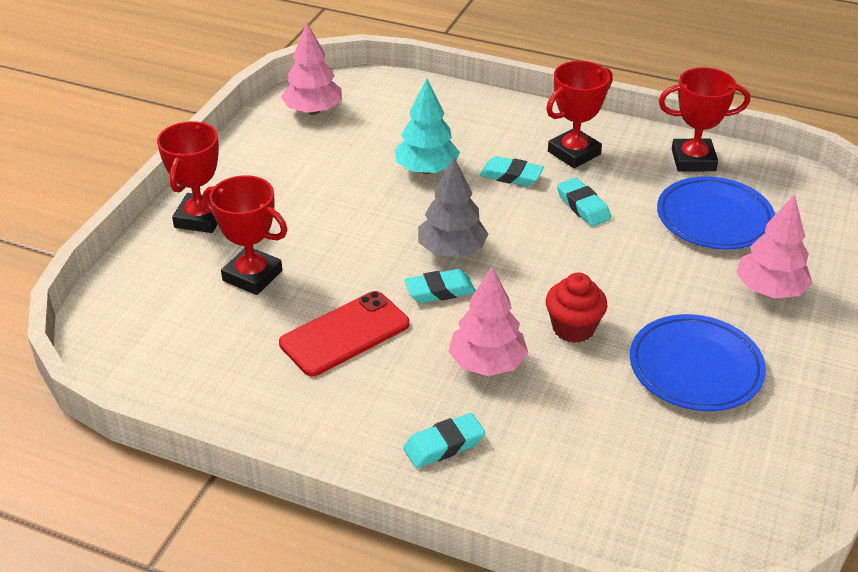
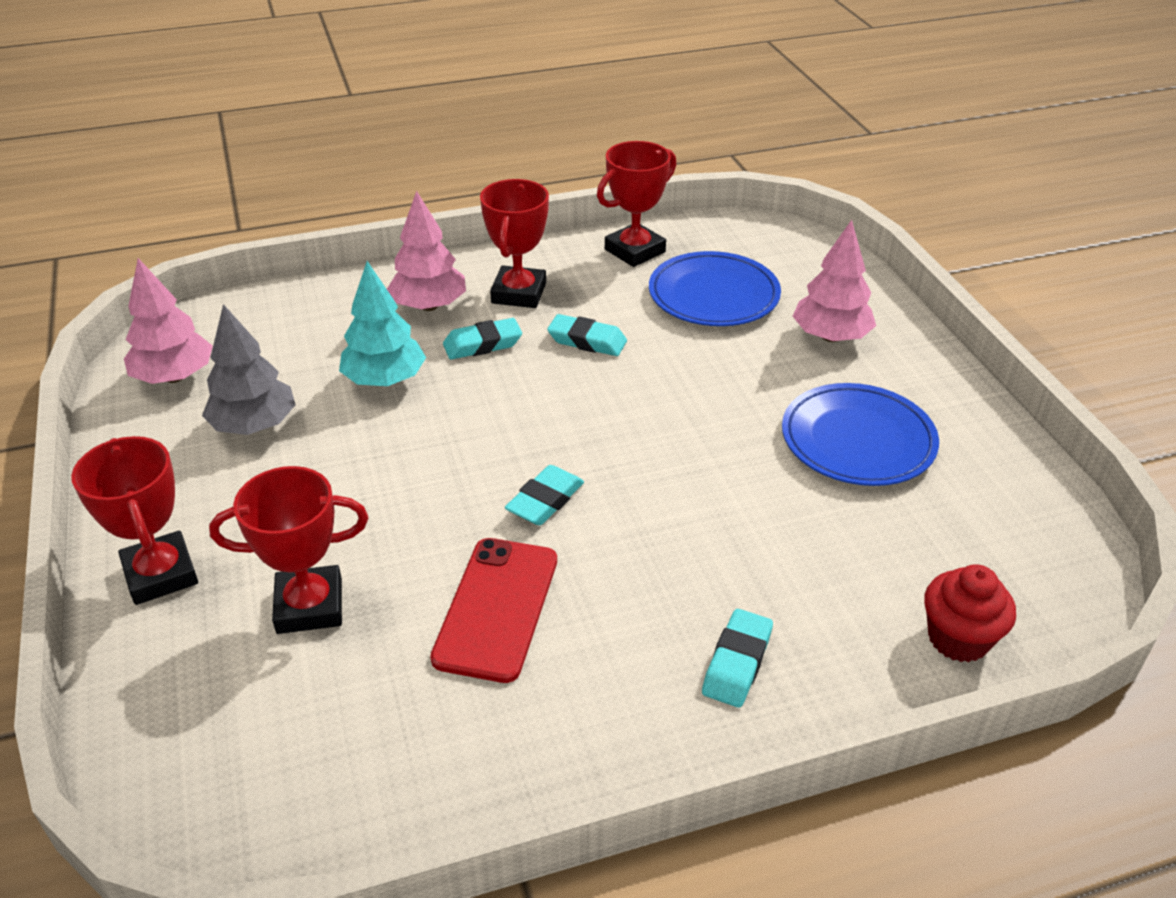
camera: 40 degrees left, 0 degrees up
(452, 250) = (509, 451): grey tree -> grey tree (254, 425)
(487, 363) = (679, 549): pink tree -> pink tree (429, 306)
(573, 328) = (715, 465): red cupcake -> red cupcake (958, 638)

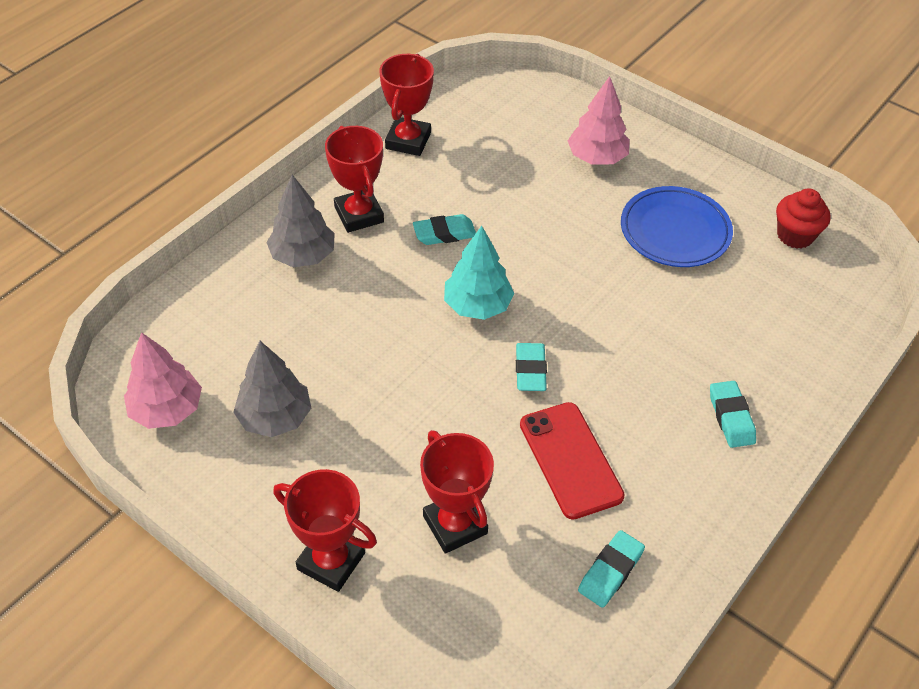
camera: 35 degrees left, 10 degrees up
(309, 606) = (455, 525): red trophy -> red trophy turned 75 degrees counterclockwise
(385, 380) = (333, 333): turquoise tree -> turquoise tree (477, 305)
(429, 306) = (303, 255): pink tree -> grey tree
(482, 344) = (374, 270): turquoise eraser -> turquoise eraser (610, 571)
(713, 295) = (495, 157): blue plate -> none
(958, 638) = (826, 338): red cupcake -> red cupcake (795, 235)

